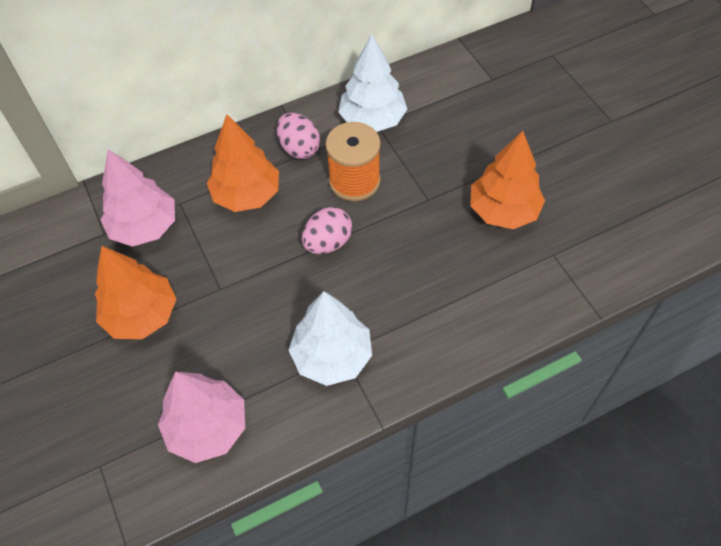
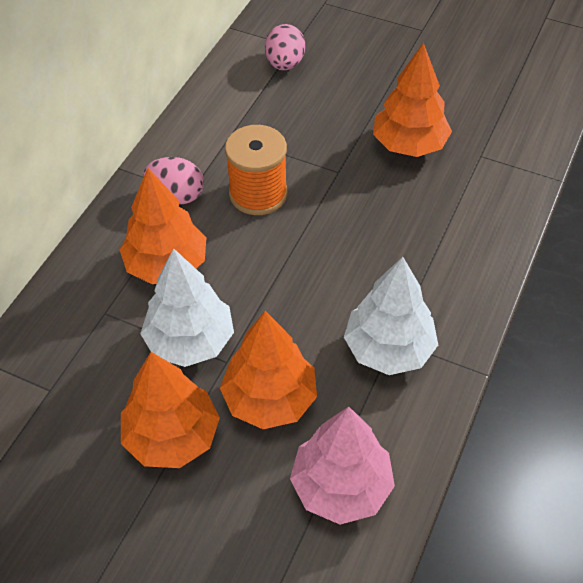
camera: 40 degrees left, 5 degrees down
(145, 227) = (89, 356): pink tree -> none
(221, 334) = (270, 399): none -> orange tree
(328, 243) = (287, 259): pink egg -> pink egg (285, 64)
(372, 120) = (222, 134): white tree -> white tree (190, 341)

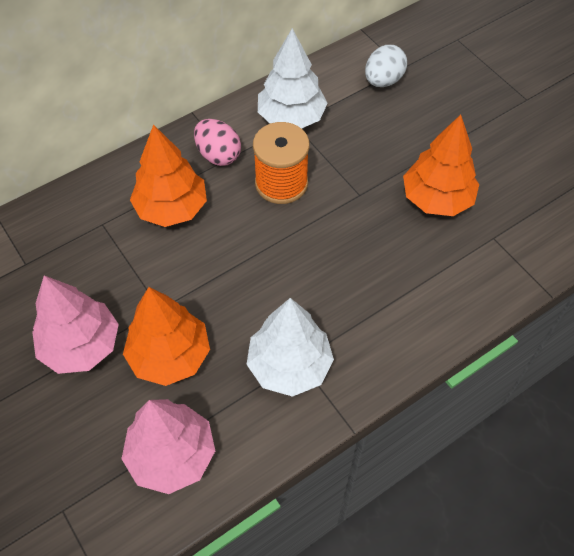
camera: 30 degrees right, 5 degrees up
(172, 436) = (81, 346): orange tree -> pink tree
(190, 341) = (145, 278): white tree -> white tree (291, 117)
(285, 64) = (383, 80): pink egg -> white egg

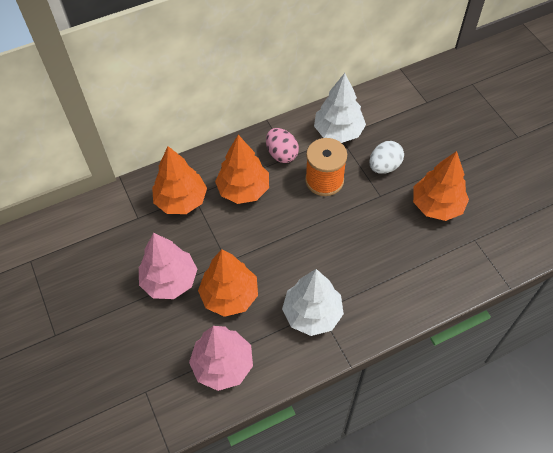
camera: 10 degrees right, 0 degrees up
(85, 233) = (181, 200): none -> orange tree
(383, 80) = (411, 110): white egg -> white egg (384, 166)

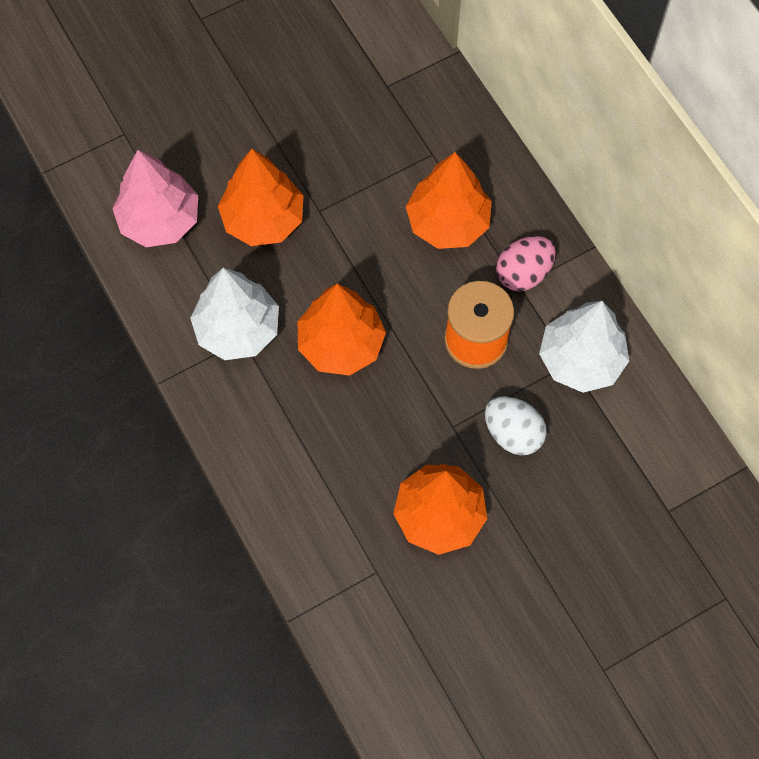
camera: 85 degrees right, 10 degrees up
(170, 280) = (284, 141): pink tree -> none
(181, 200) = (421, 138): orange tree -> orange tree (341, 344)

